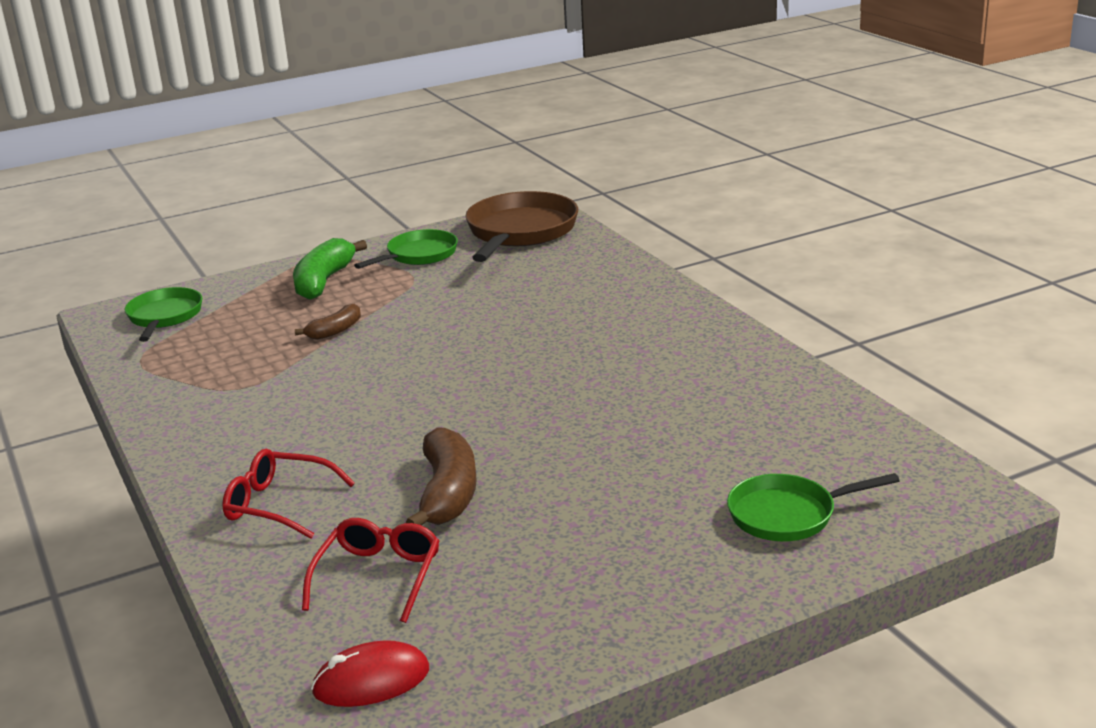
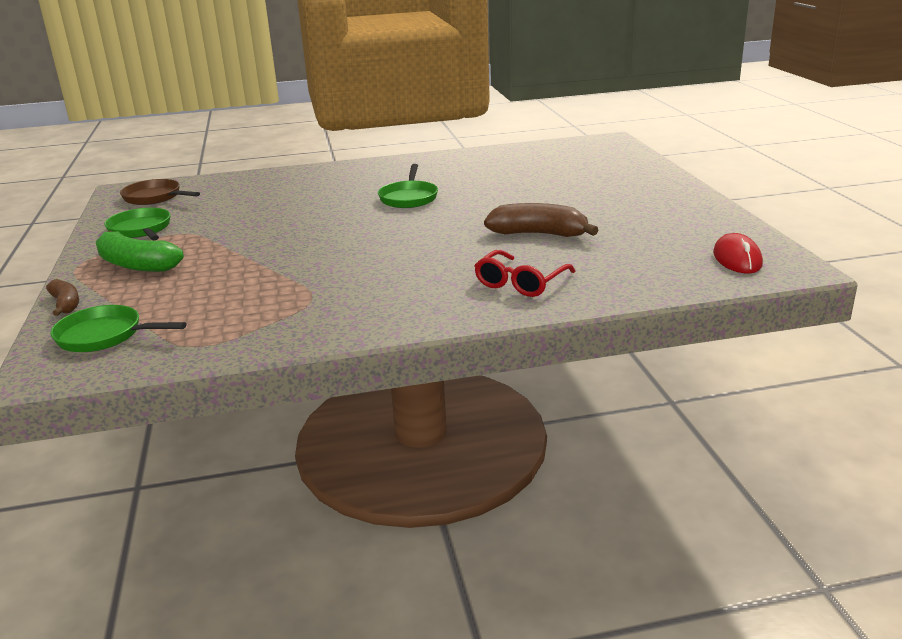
camera: 75 degrees left, 0 degrees up
(335, 331) = (247, 262): brown banana -> brown banana (66, 304)
(378, 577) = (629, 255): red glasses -> none
(520, 232) = (155, 197): brown pan -> brown pan, size x0.61
(788, 515) = (607, 168): green pan -> green pan (409, 198)

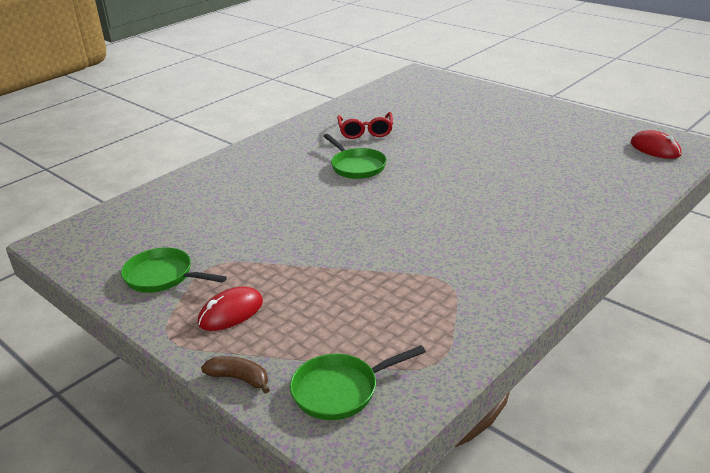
camera: 35 degrees left, 5 degrees up
(136, 265) = (231, 312): green banana -> red mouse
(155, 197) = (108, 238): brown pan -> none
(521, 283) = (566, 212): red glasses -> red glasses (365, 131)
(538, 234) = (508, 169): brown banana -> none

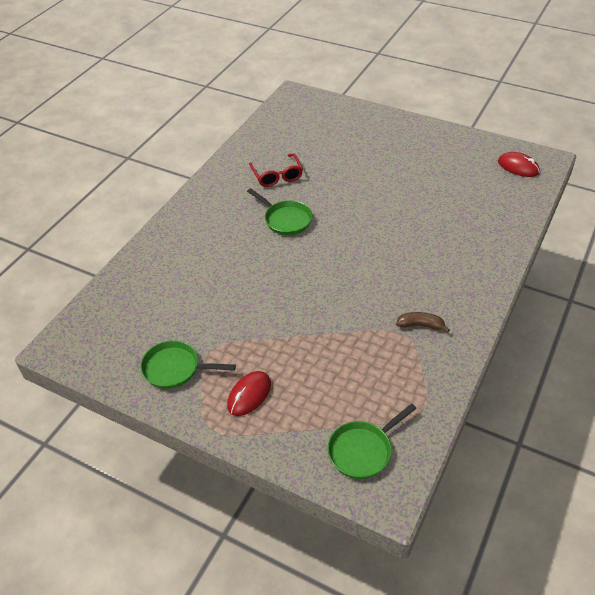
camera: 15 degrees left, 15 degrees up
(239, 378) = (284, 455): brown banana -> brown banana (420, 325)

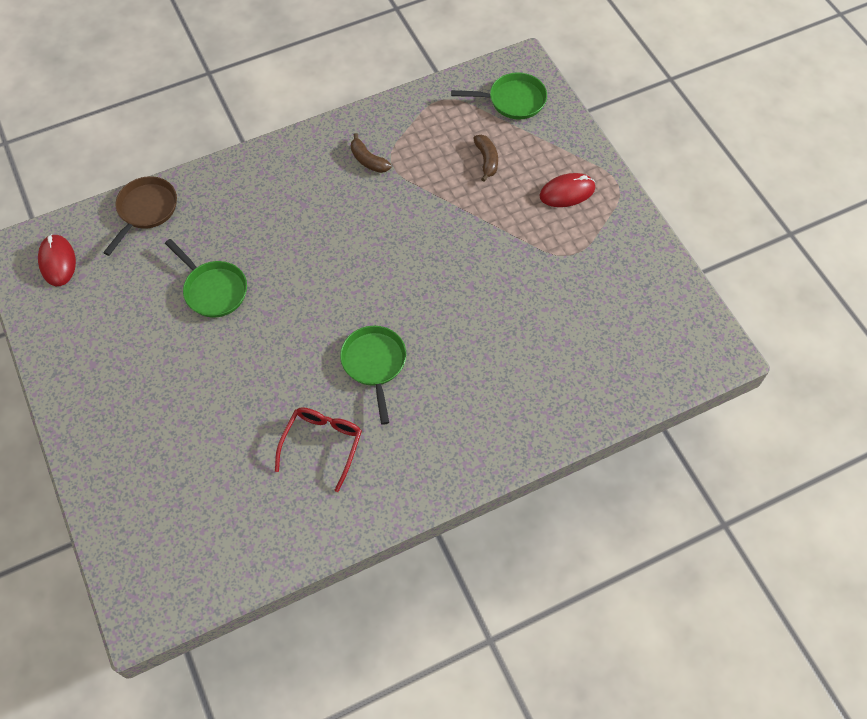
camera: 145 degrees left, 15 degrees up
(175, 368) = (616, 256): green pan -> green pan (213, 290)
(335, 381) = (486, 160): none -> brown banana
(513, 214) = (146, 210): none -> brown pan

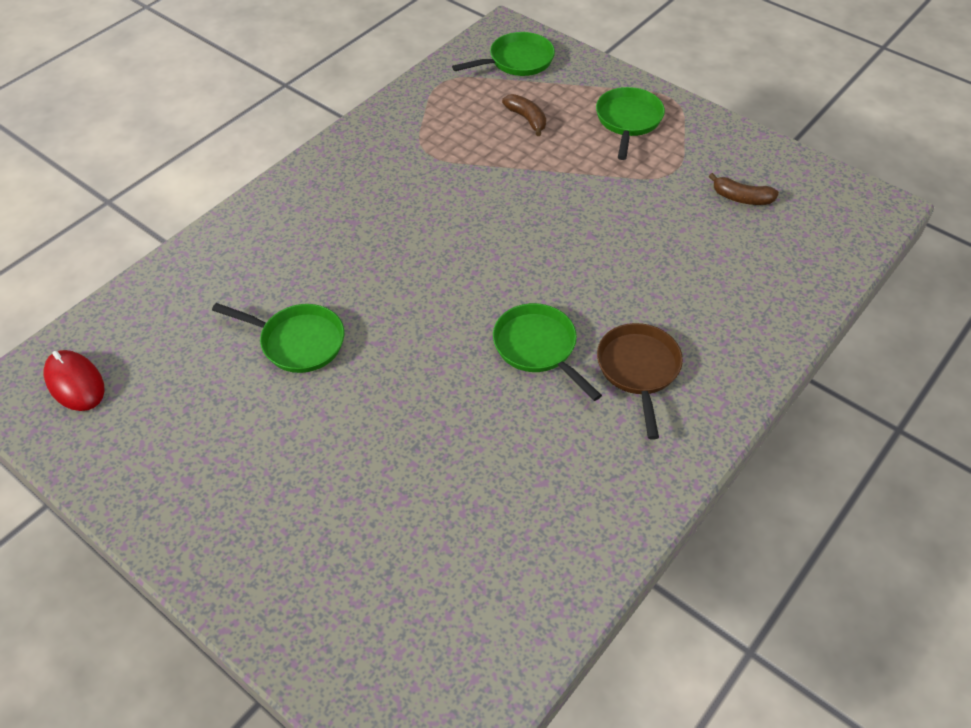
camera: 25 degrees left, 10 degrees down
(146, 210) = (163, 289): brown pan -> brown pan (638, 370)
(322, 445) = (534, 455): red glasses -> none
(368, 160) = (400, 158): brown banana -> brown banana (741, 198)
(567, 192) = (628, 121): red mouse -> green pan

